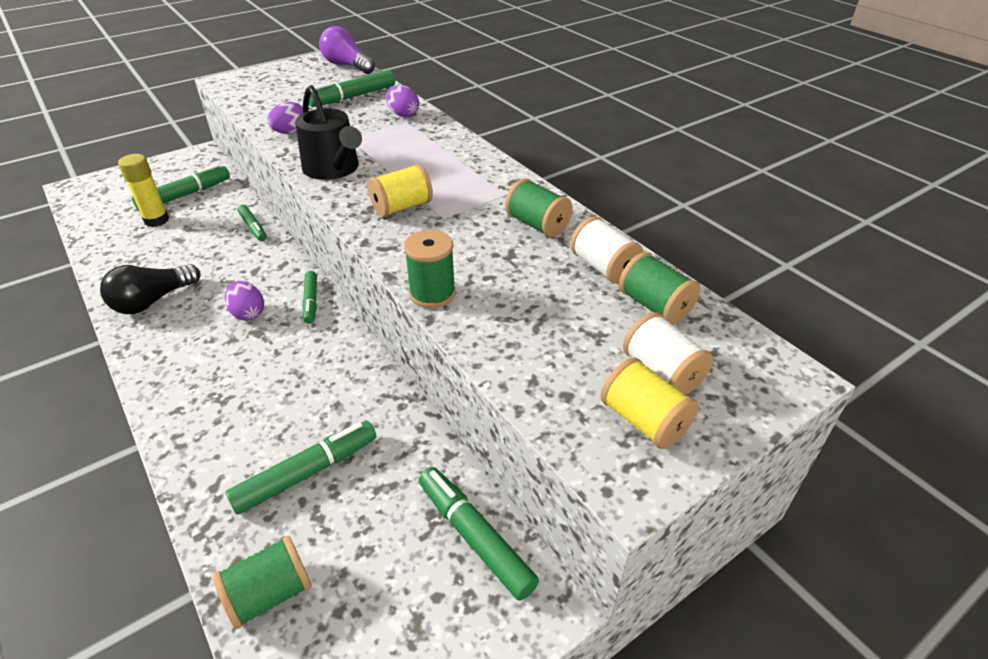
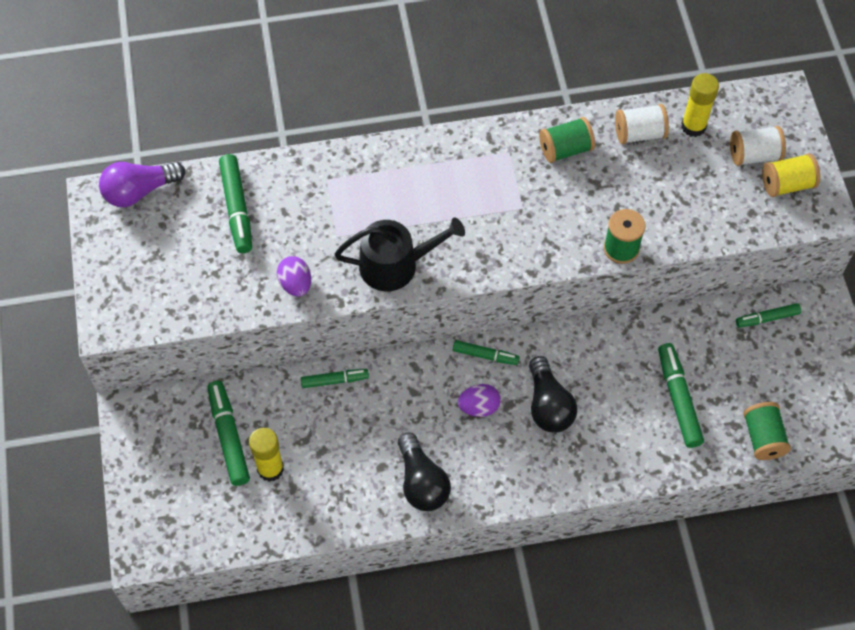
camera: 65 degrees left, 20 degrees up
(264, 361) = (548, 405): none -> black light bulb
(402, 207) = (492, 232): yellow spool -> none
(403, 114) = (309, 176): purple egg -> none
(475, 536) = (767, 318): green marker -> green marker, size x0.62
(654, 306) = (693, 126): green spool -> yellow glue stick

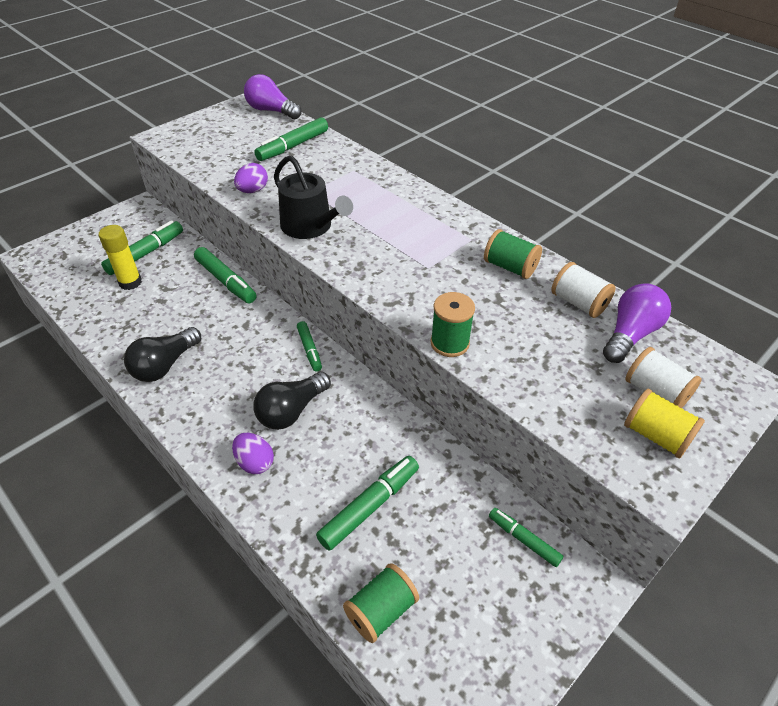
camera: 55 degrees right, 15 degrees down
(334, 380) = (226, 281): green marker -> green marker, size x1.61
(479, 407) = (258, 367): purple egg -> purple egg (255, 462)
(693, 126) = (630, 334): yellow glue stick -> purple light bulb

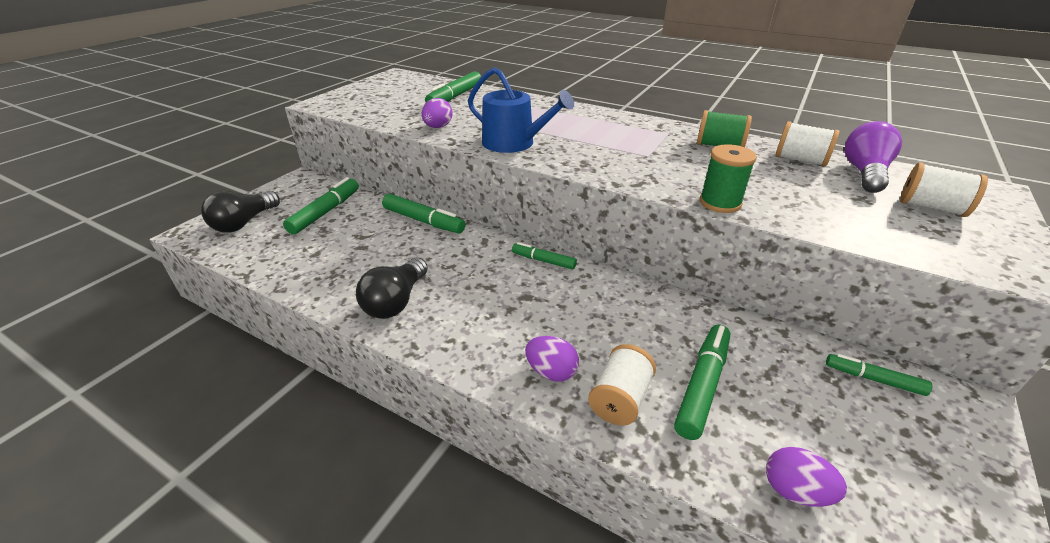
camera: 15 degrees left, 10 degrees down
(130, 282) = (320, 237): yellow glue stick -> none
(271, 111) = (417, 78): purple light bulb -> none
(291, 411) = (559, 315): black light bulb -> black light bulb (244, 223)
(295, 500) = (620, 399): none -> white spool
(309, 349) = (543, 261): green marker -> green marker turned 150 degrees clockwise
(310, 226) = (514, 143): black watering can -> blue watering can
(381, 611) = (795, 491): green spool -> purple egg
(656, 435) = (969, 237): yellow spool -> none

